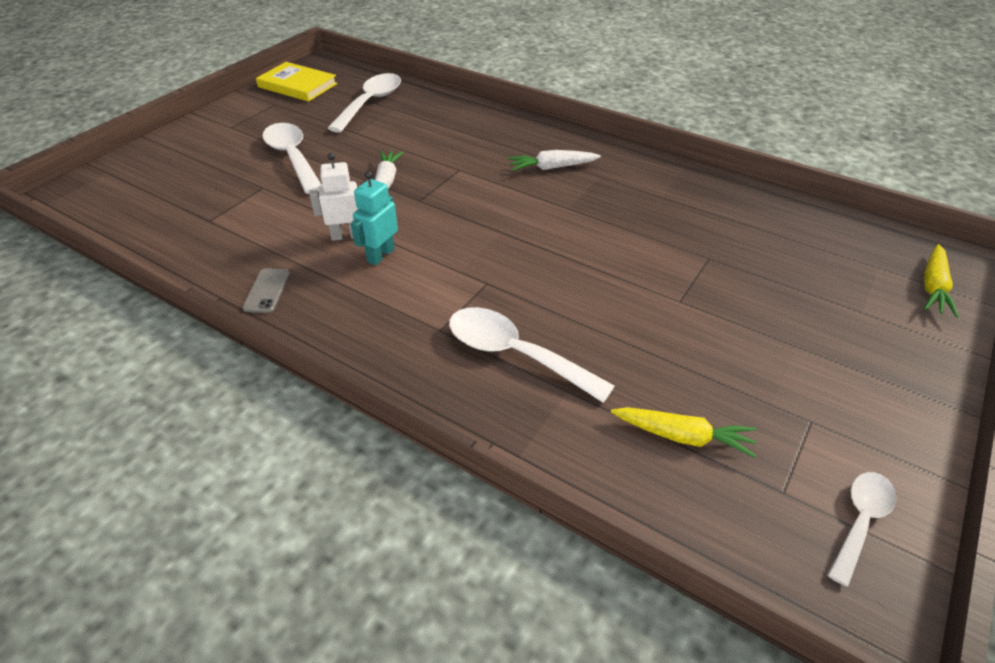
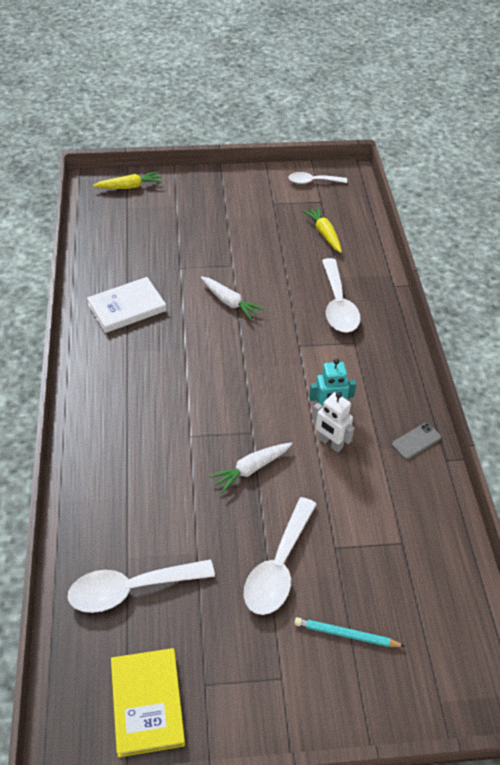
camera: 130 degrees left, 5 degrees up
(206, 160) = (346, 634): none -> turquoise pencil
(552, 167) = (138, 382): white carrot -> white carrot (229, 302)
(666, 197) = (127, 307): none -> white book

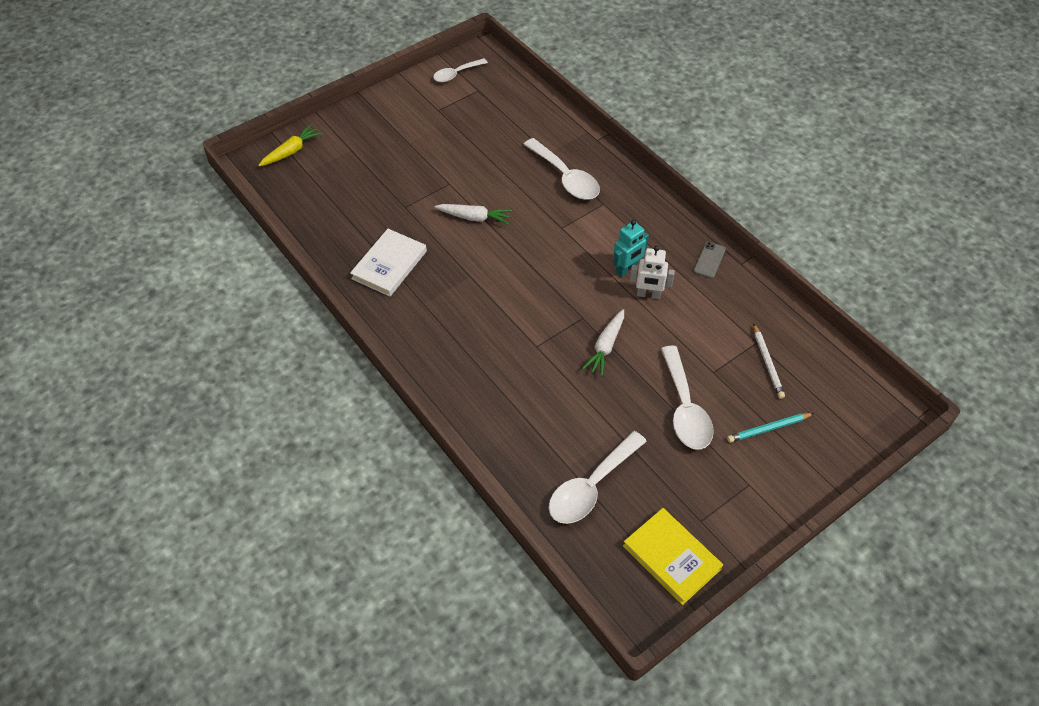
camera: 30 degrees left, 5 degrees up
(324, 234) = (504, 119): yellow carrot -> none
(397, 569) = (767, 363): none -> white pencil

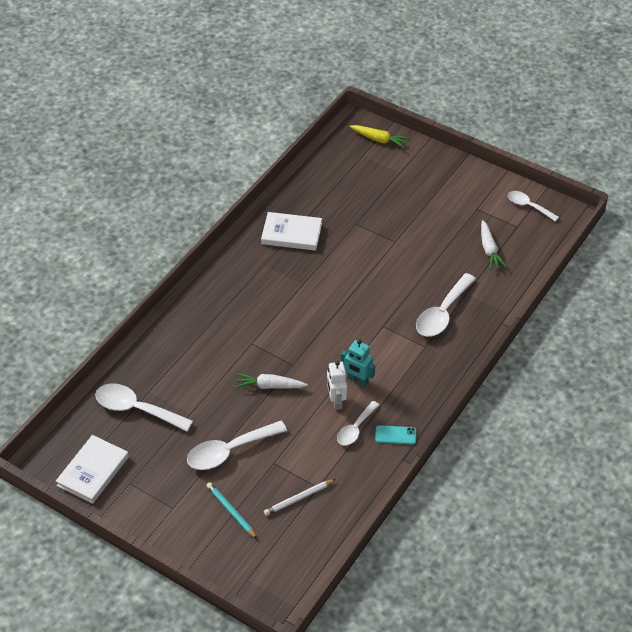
camera: 70 degrees right, 5 degrees down
(474, 217) = (365, 268): white carrot -> white carrot (489, 250)
(671, 557) = (93, 471): yellow book -> white book
(690, 289) = (355, 428): none -> white spoon
(709, 260) = (395, 435): grey phone -> turquoise phone

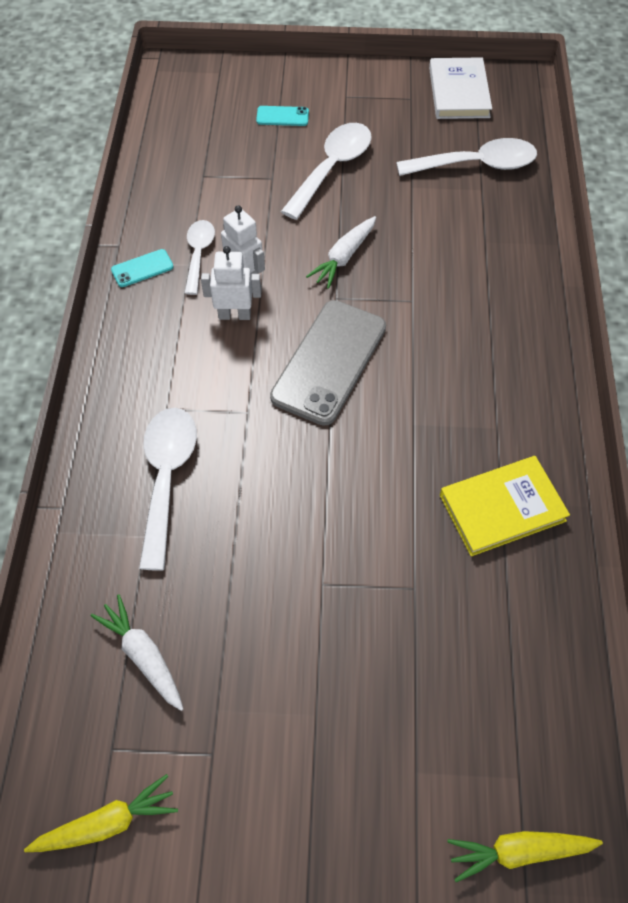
camera: 150 degrees right, 10 degrees up
(231, 511) = (282, 116): turquoise pencil -> turquoise phone
(269, 386) = (344, 257): white carrot -> white carrot turned 150 degrees clockwise
(291, 233) = (502, 508): white book -> yellow book
(298, 498) = (217, 156): white pencil -> none
(322, 331) = (329, 362): none -> grey phone
(357, 380) = (234, 315): turquoise robot -> white robot
(528, 206) = (107, 823): white spoon -> yellow carrot

